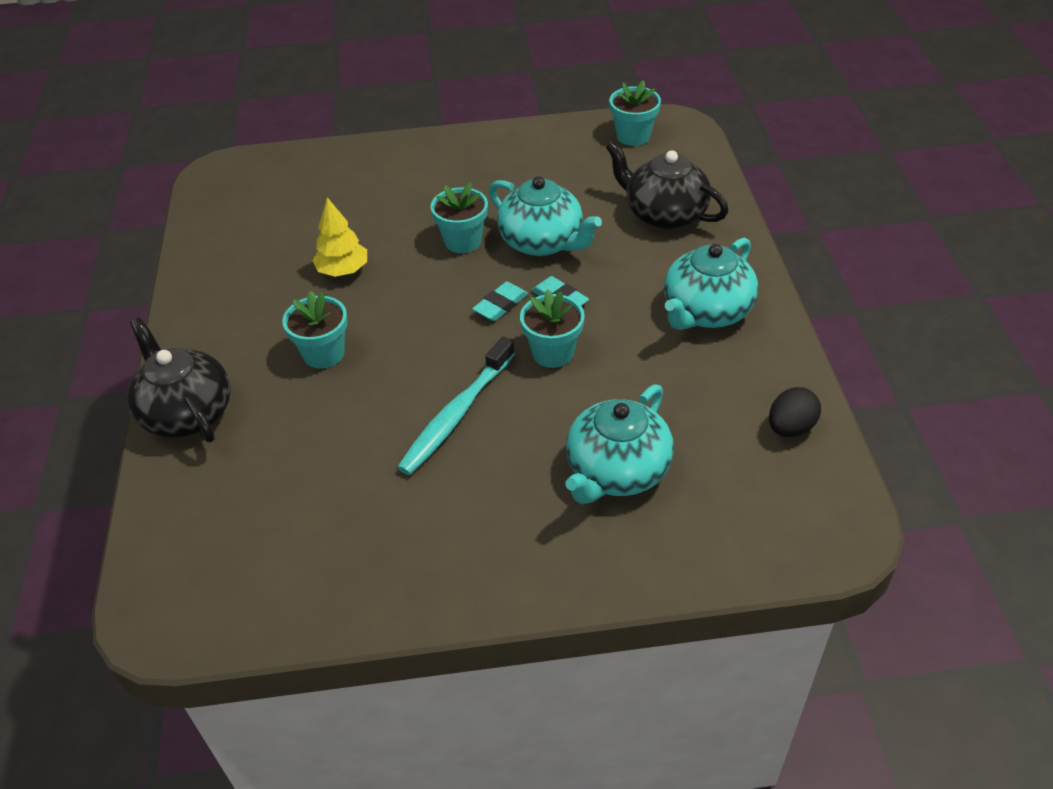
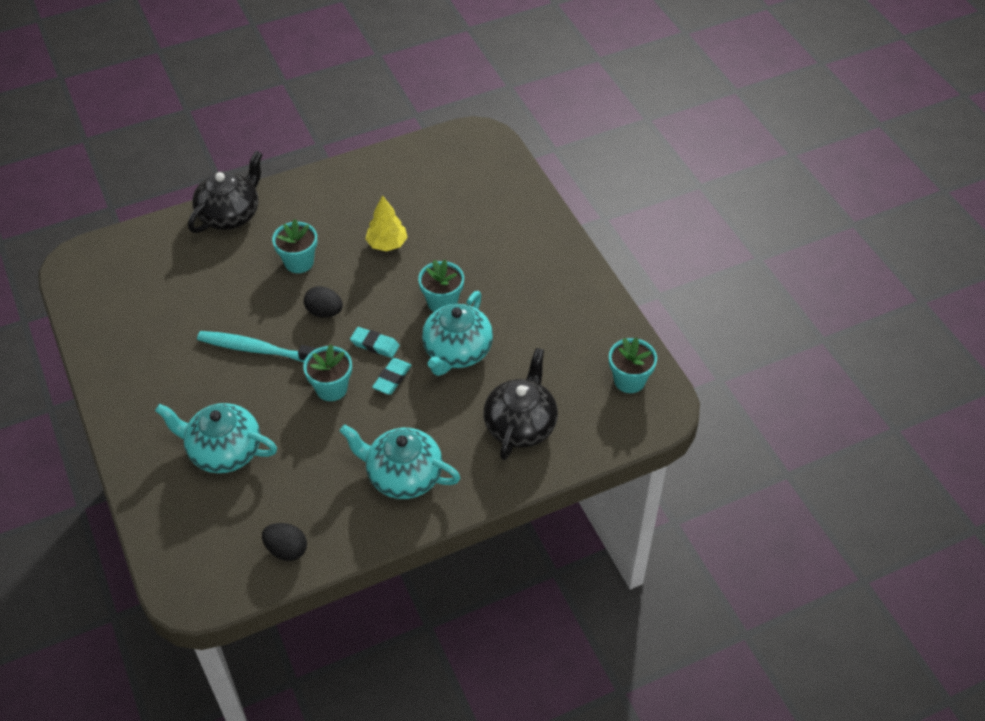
camera: 70 degrees right, 5 degrees up
(424, 341) = (324, 312): none -> black egg

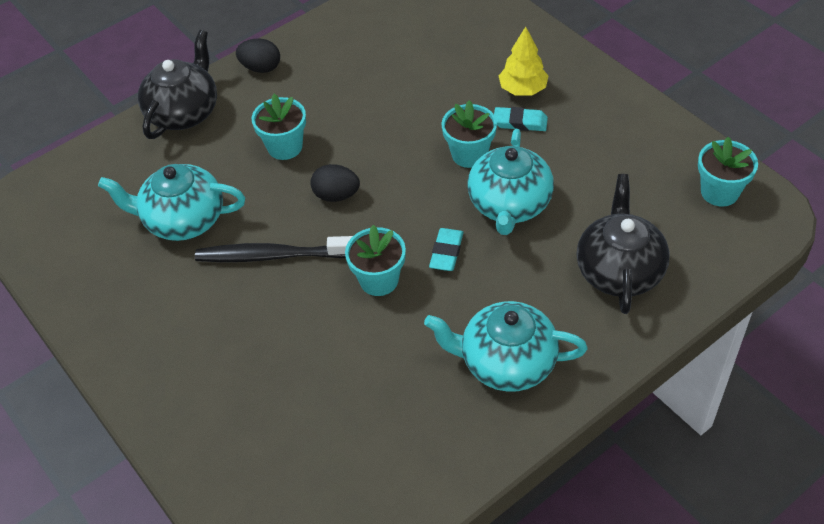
camera: 10 degrees left, 0 degrees up
(224, 451) = (275, 385): turquoise teapot -> turquoise teapot (183, 220)
(258, 350) = (273, 256): turquoise toothbrush -> black toothbrush
(286, 550) = (400, 489): black egg -> black egg (261, 68)
(375, 345) = (410, 219): turquoise eraser -> turquoise eraser (520, 122)
(387, 244) = (379, 105): yellow tree -> yellow tree (523, 89)

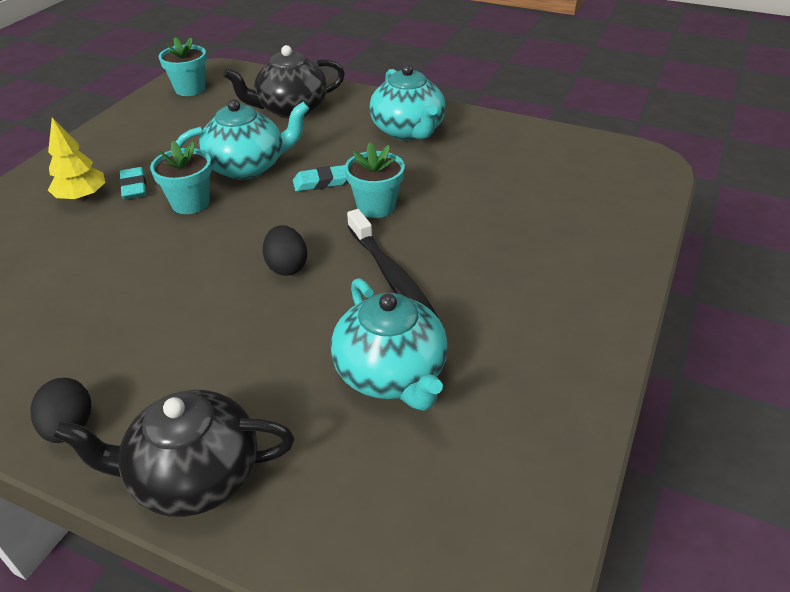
camera: 120 degrees left, 10 degrees down
(285, 147) = (228, 335): turquoise flower pot -> none

